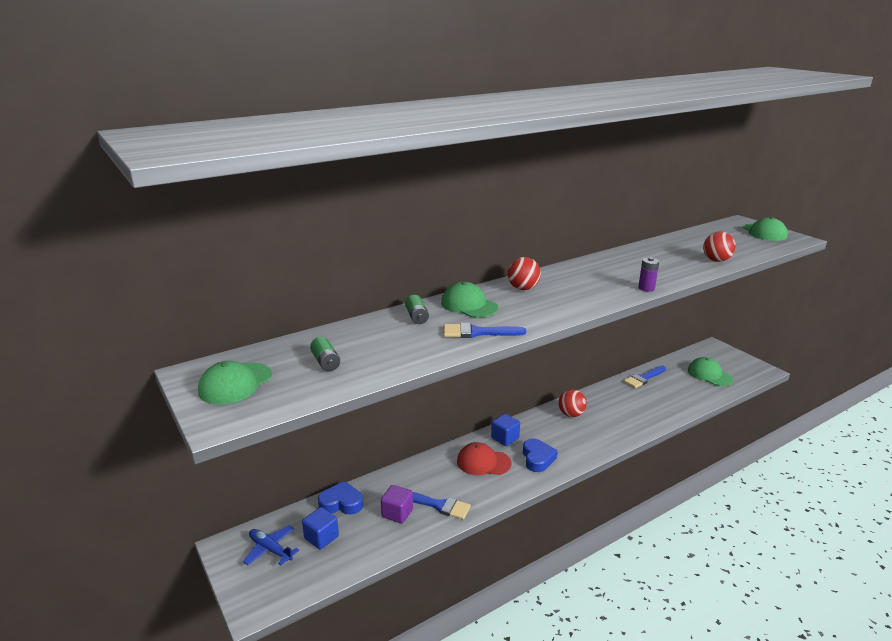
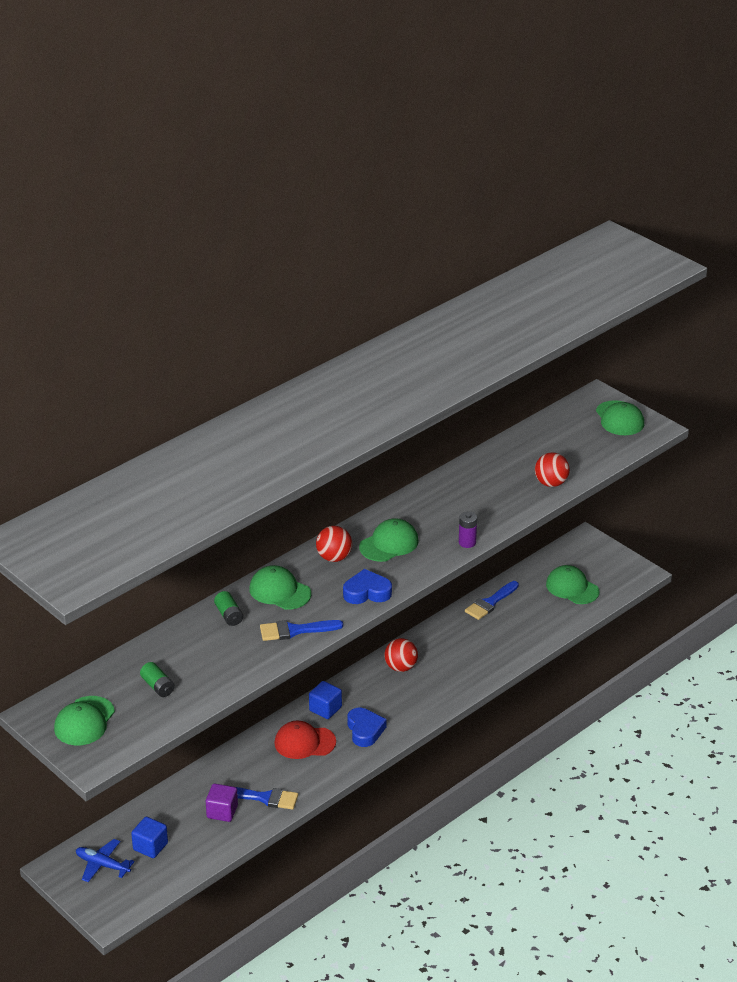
camera: 10 degrees left, 10 degrees up
(341, 503) = (159, 809): blue heart -> blue heart (367, 592)
(573, 284) = (389, 544): none -> green cap

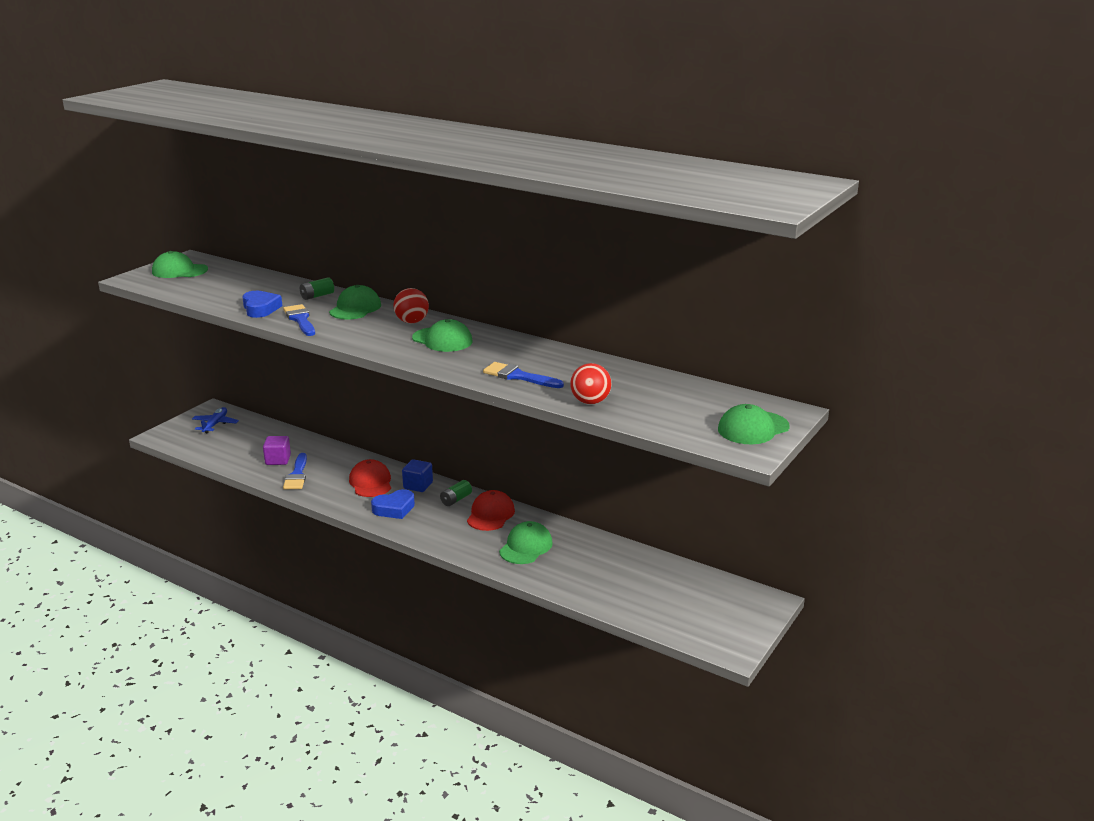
camera: 75 degrees right, 10 degrees down
(150, 846) = (236, 438): blue cube -> none
(158, 686) = (221, 286): green battery -> green battery (456, 500)
(367, 592) = (363, 339): blue heart -> blue heart (260, 308)
(400, 667) = (490, 514): red ball -> red cap
(467, 542) = (459, 372): purple battery -> none
(490, 602) = (616, 552): blue brush -> blue brush (519, 376)
(572, 588) = (673, 602): green cap -> green cap (526, 547)

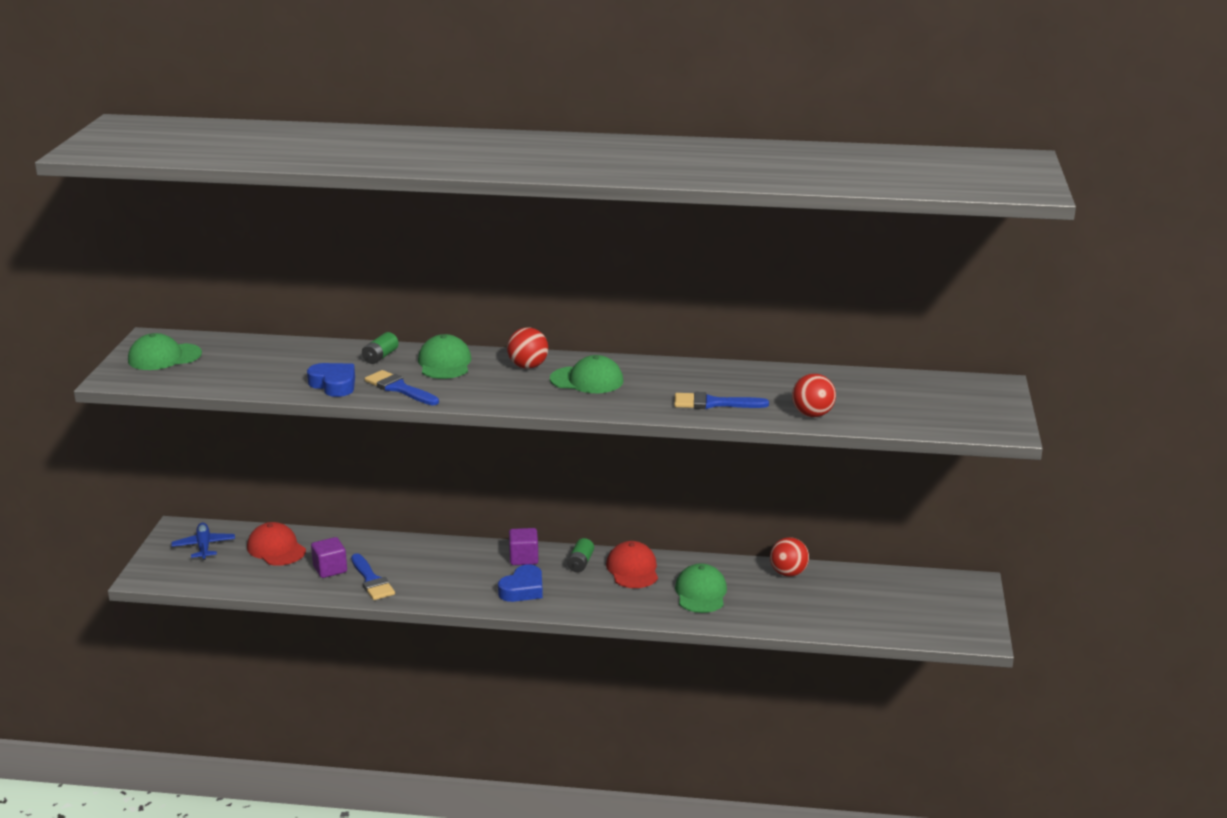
camera: 25 degrees left, 0 degrees up
(370, 482) = (467, 568): red cap -> red cap (276, 549)
(418, 485) = (524, 558): blue cube -> purple cube
(612, 549) = (788, 573): none -> red ball
(753, 428) = (983, 408): green cap -> none

